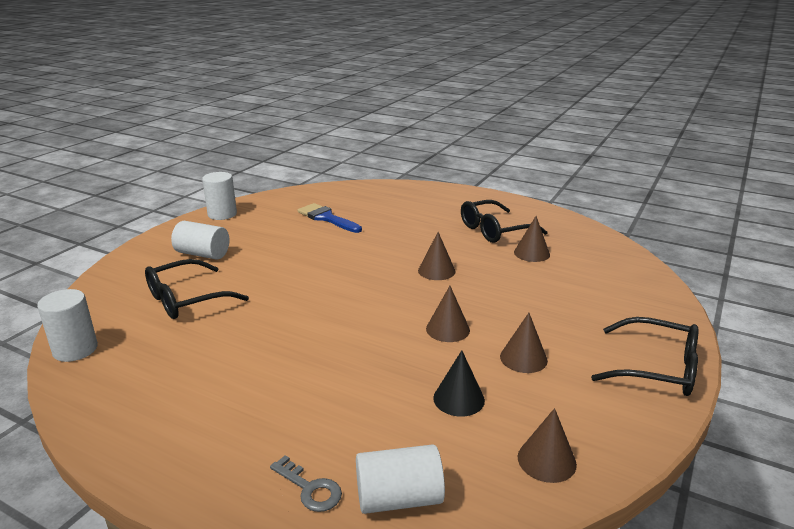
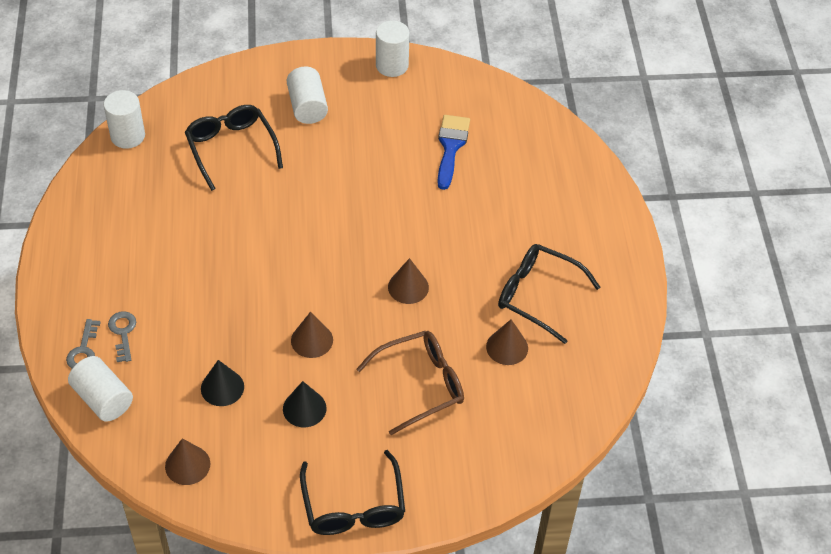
camera: 55 degrees right, 25 degrees up
(186, 299) = (231, 148): black glasses -> black glasses turned 45 degrees clockwise
(319, 445) = (123, 333): none -> grey key
(523, 358) = (304, 408): brown cone -> black cone
(540, 295) = (421, 384): none -> brown glasses

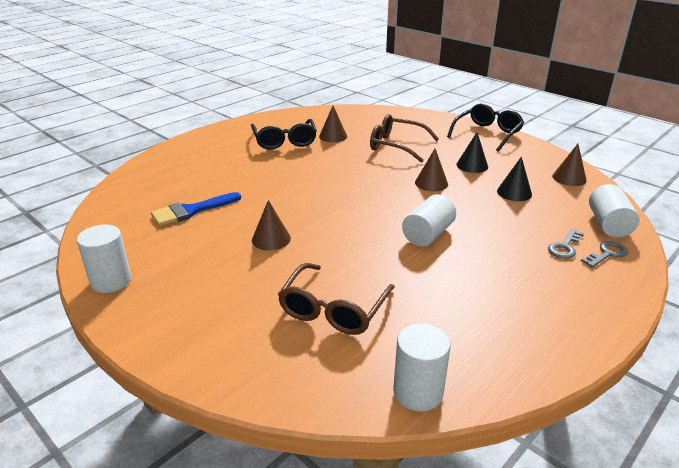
camera: 130 degrees left, 20 degrees down
(231, 148) = (333, 309): black glasses -> brown glasses
(307, 106) = (223, 298): white cylinder -> white cylinder (427, 234)
(408, 287) = (341, 174): brown cone -> brown cone (271, 239)

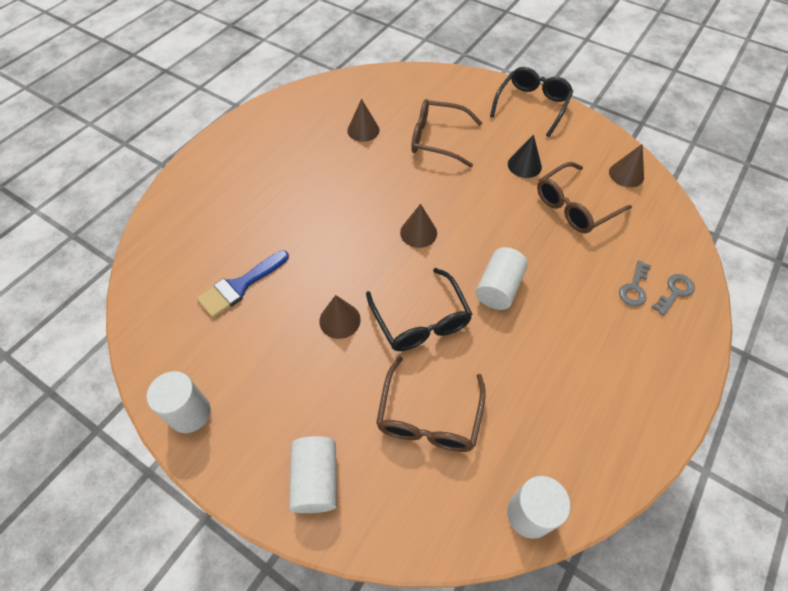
camera: 10 degrees left, 25 degrees up
(284, 141) = (310, 146): black glasses -> black glasses (421, 320)
(431, 183) = (487, 202): brown cone -> brown cone (418, 232)
(514, 192) = (574, 206): black cone -> brown glasses
(608, 224) = (672, 246): white cylinder -> white cylinder (316, 479)

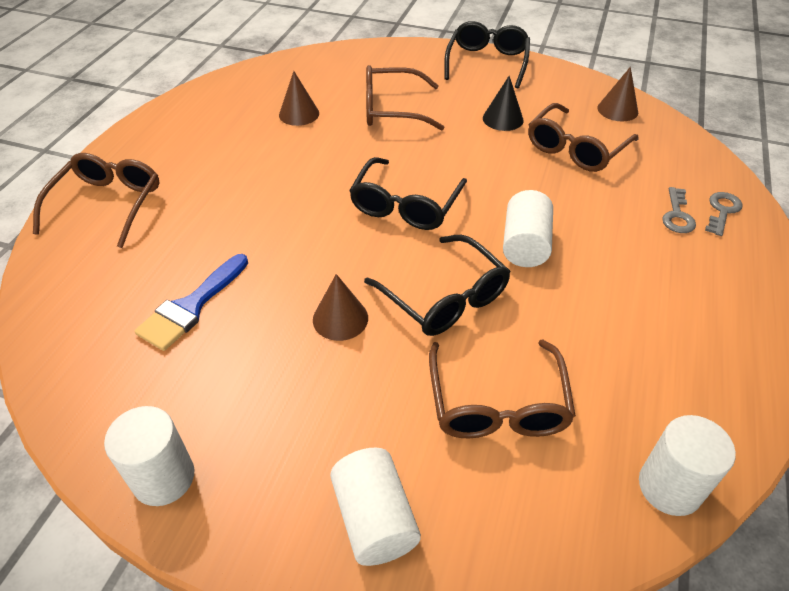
camera: 15 degrees left, 10 degrees down
(204, 187) = (108, 204): none -> brown glasses
(418, 232) = (405, 205): brown cone -> black glasses

